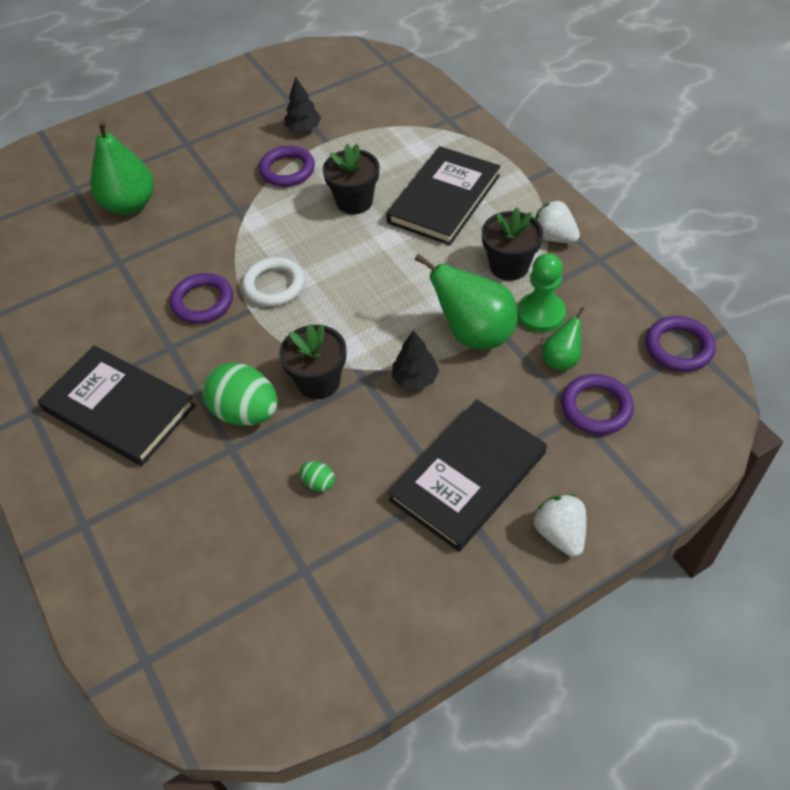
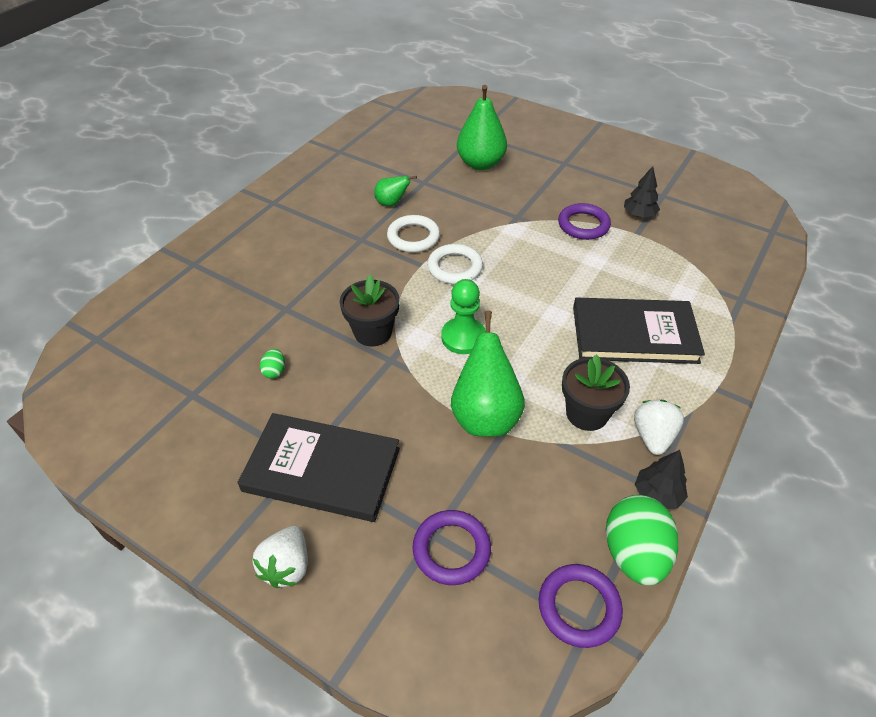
camera: 60 degrees right, 5 degrees down
(119, 408) = (295, 238): black book -> none
(202, 302) = (413, 237): purple ring -> white ring
(245, 412) = (322, 303): green egg -> green egg (634, 553)
(354, 201) = (581, 277): black flower pot -> none
(415, 378) = (410, 392): black tree -> black tree (657, 494)
(541, 314) = (543, 460): green pawn -> green pawn (463, 337)
(560, 534) = (287, 566): white strawberry -> white strawberry turned 150 degrees clockwise
(561, 360) = (494, 498): green pear -> green pear (392, 203)

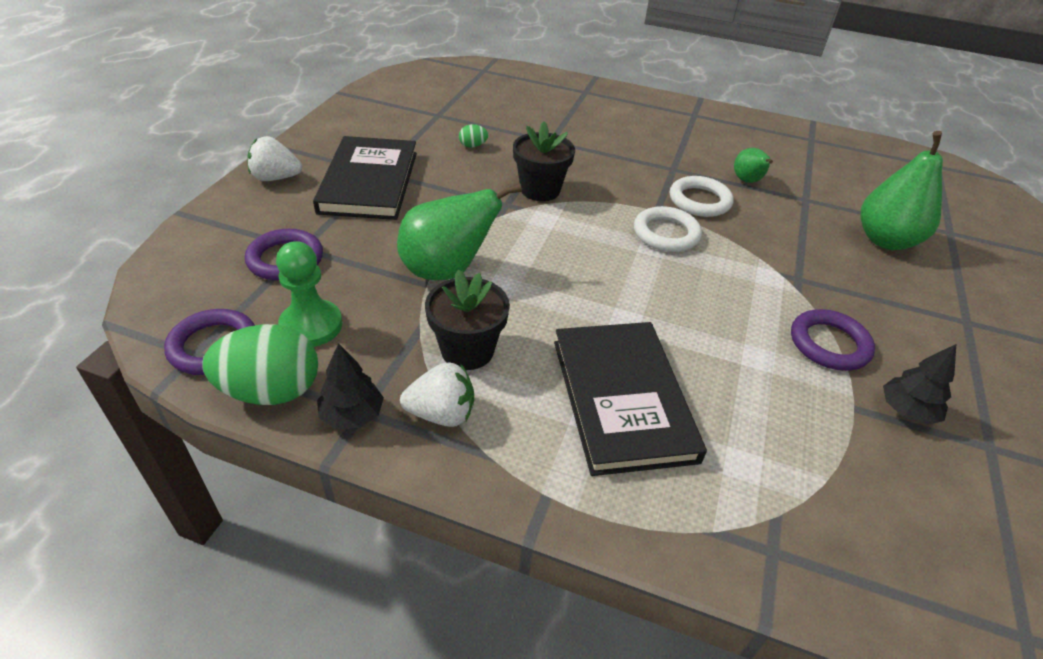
camera: 75 degrees right, 5 degrees down
(463, 337) = (556, 248): green pawn -> green pawn (311, 325)

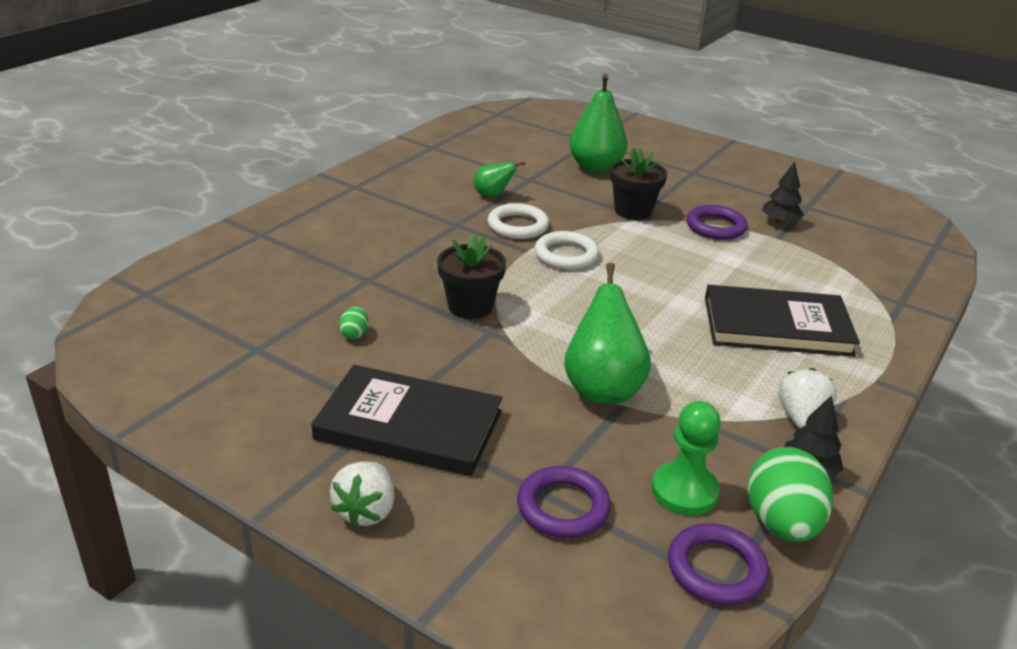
camera: 75 degrees left, 10 degrees down
(467, 350) = (722, 393): black flower pot -> black flower pot (633, 211)

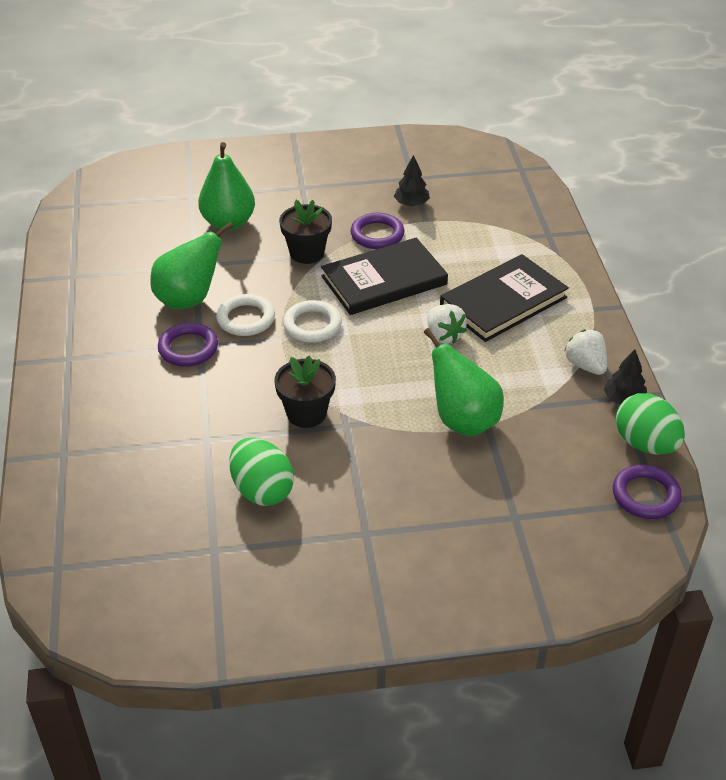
camera: 40 degrees left, 10 degrees up
(354, 334) = (262, 490): green egg -> green egg, size x2.27
(366, 511) = (441, 603): white strawberry -> white strawberry (444, 335)
(409, 425) = (389, 530): black book -> black book (384, 280)
(493, 195) = (189, 299): green pear -> green pear, size x1.86
(563, 507) = (536, 517): purple ring -> purple ring (188, 348)
(684, 491) = (582, 459): green pawn -> none

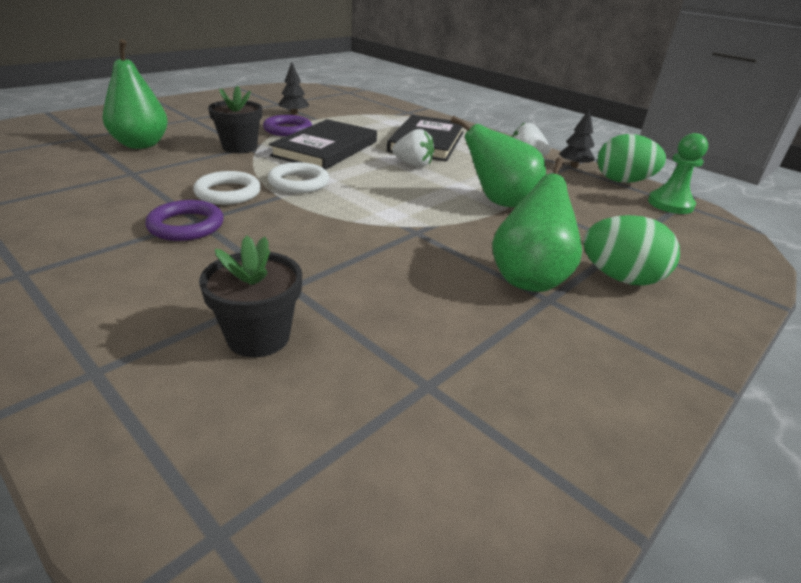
camera: 40 degrees left, 10 degrees down
(189, 299) = (149, 194): green pear -> green pear (529, 279)
(262, 490) = (406, 306): green egg -> green egg (620, 278)
(306, 413) = (370, 235): black flower pot -> black flower pot (258, 337)
(645, 495) = (670, 204): purple ring -> green pawn

